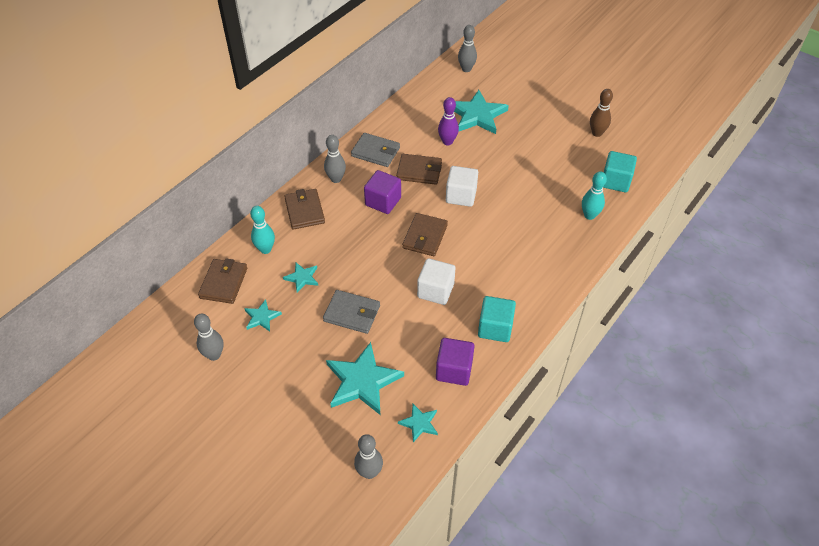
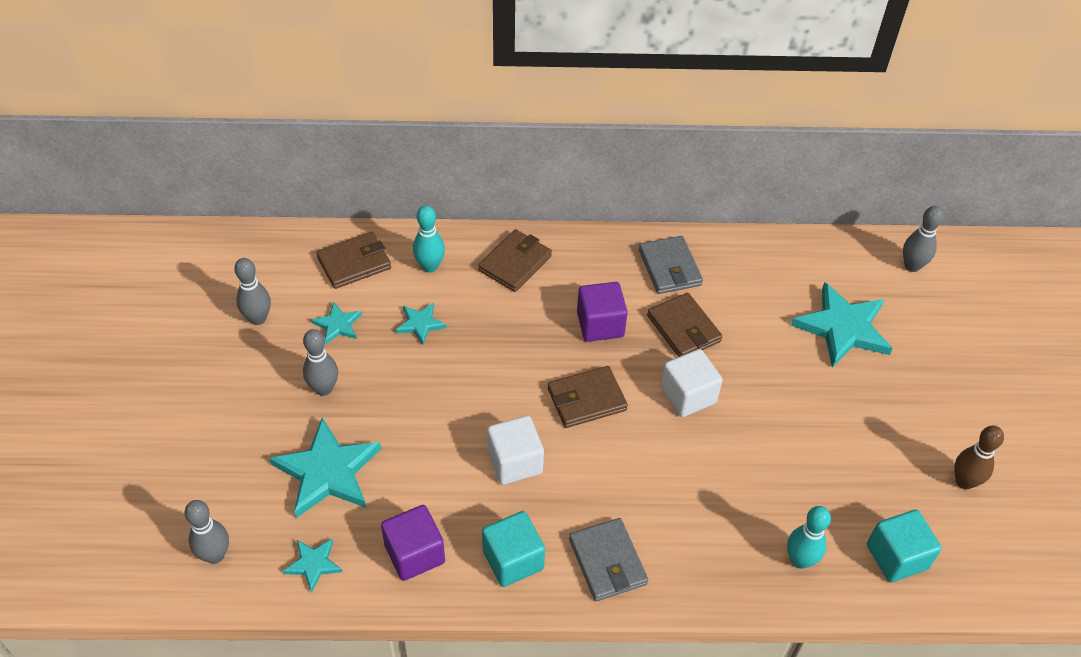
camera: 50 degrees right, 0 degrees up
(336, 179) = (590, 259): grey bowling pin -> grey bowling pin (324, 388)
(352, 313) = (411, 401): grey wallet -> grey wallet (607, 562)
(447, 142) = (762, 326): purple bowling pin -> none

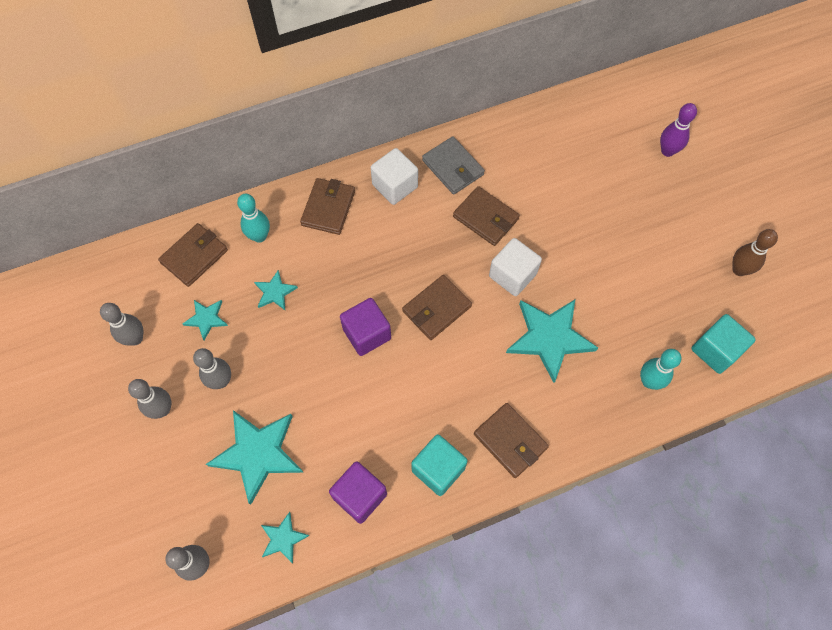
camera: 20 degrees left, 15 degrees up
(515, 462) = (404, 385): white cube -> white cube (395, 186)
(600, 324) = (419, 238): purple cube -> purple cube (367, 334)
(607, 562) = (510, 441): grey wallet -> brown wallet
(843, 328) = (604, 172): turquoise star -> turquoise star (549, 338)
(912, 266) = (634, 100): grey bowling pin -> grey bowling pin (162, 409)
(929, 330) = (667, 151): none -> purple bowling pin

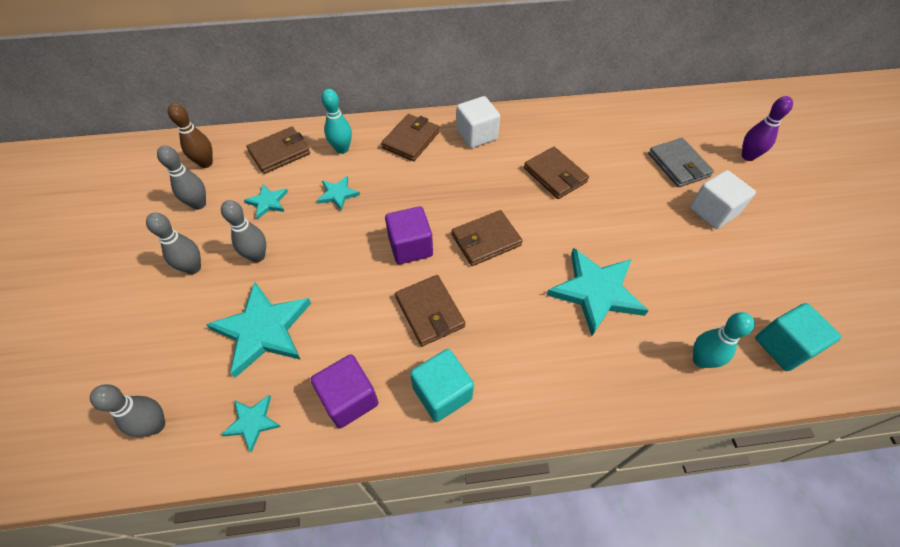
camera: 15 degrees right, 10 degrees down
(453, 167) = (534, 131): grey wallet -> grey wallet (678, 165)
(510, 441) = (529, 384): brown wallet -> brown wallet (429, 312)
(512, 275) = (570, 227): white cube -> white cube (713, 211)
(739, 270) = (817, 273): brown bowling pin -> brown bowling pin (206, 163)

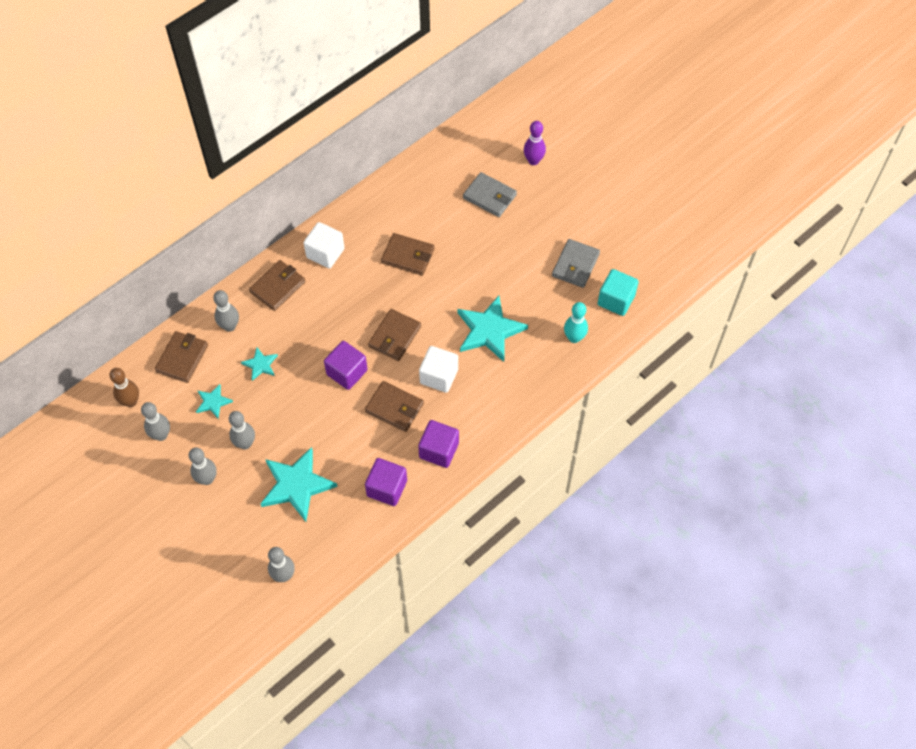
camera: 35 degrees left, 5 degrees up
(252, 422) = (340, 536): turquoise star -> none
(342, 149) = (230, 326): turquoise bowling pin -> grey bowling pin
(411, 140) = (277, 287): brown wallet -> brown wallet turned 45 degrees clockwise
(442, 393) = (439, 450): turquoise cube -> purple cube
(713, 211) = (532, 224): white cube -> white cube (439, 376)
(746, 278) = (575, 265): none -> grey wallet

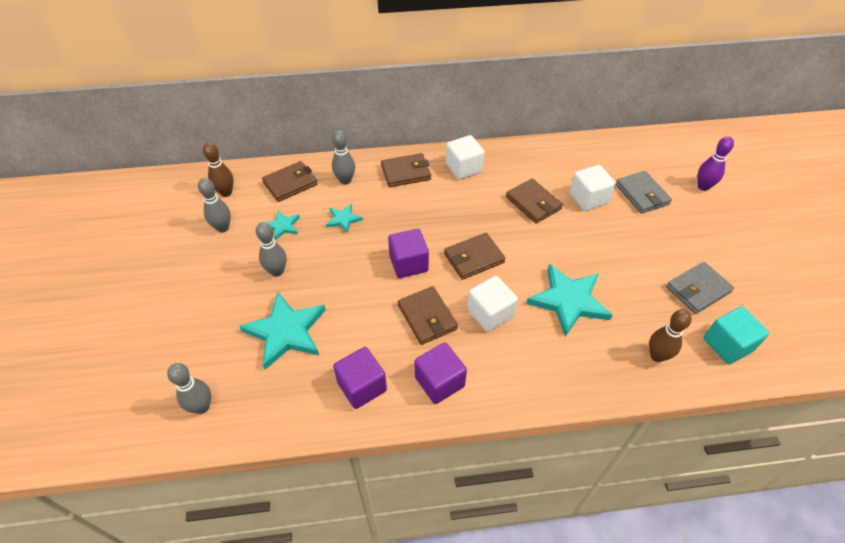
camera: 35 degrees right, 10 degrees down
(207, 479) = (222, 281): grey bowling pin -> none
(449, 225) = (588, 198): none -> white cube
(574, 338) = (657, 356): turquoise bowling pin -> brown bowling pin

